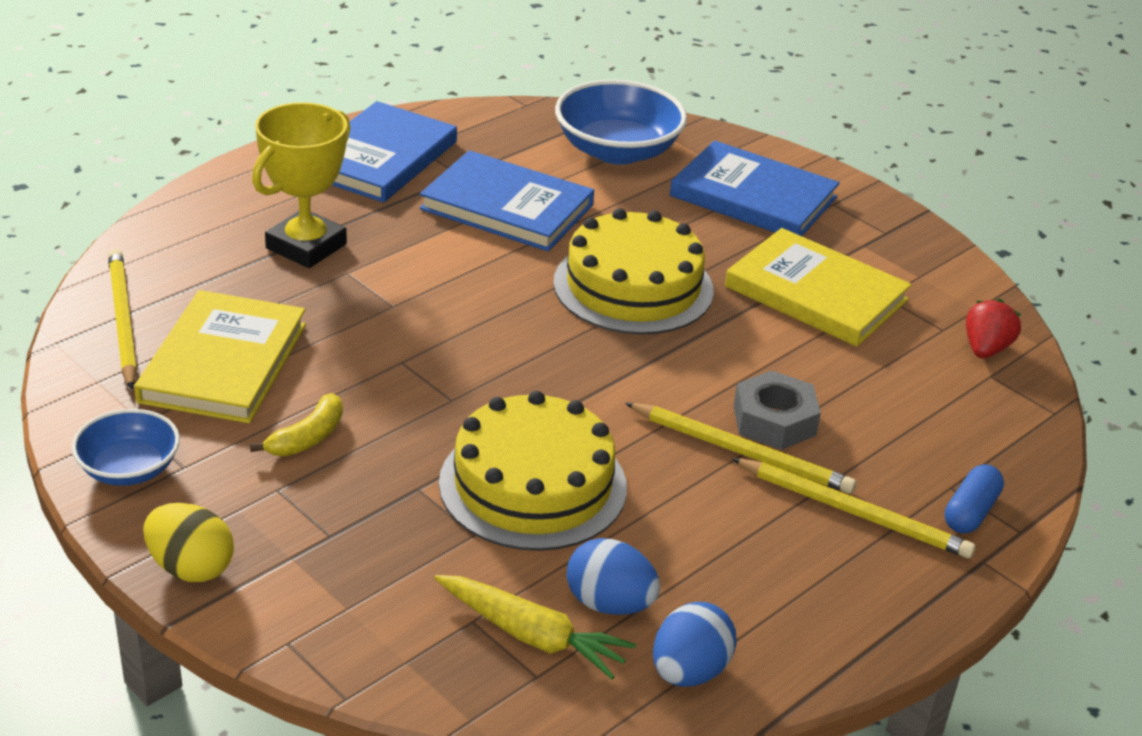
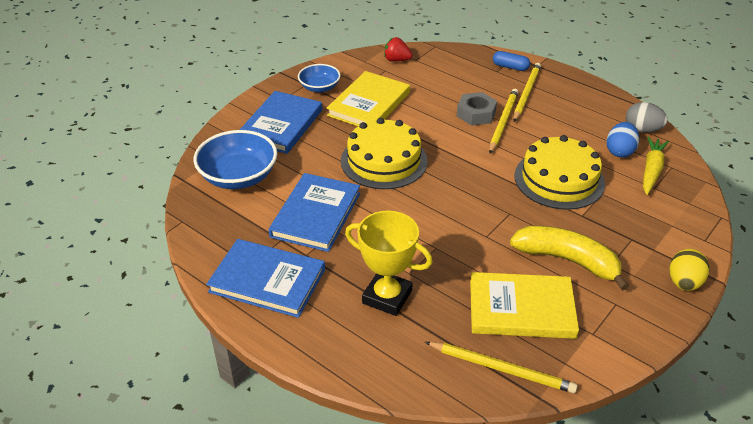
camera: 95 degrees left, 5 degrees up
(122, 320) = (502, 369): yellow pencil -> yellow pencil turned 135 degrees counterclockwise
(129, 469) = (631, 326): blue bowl -> blue bowl (319, 87)
(307, 438) = (567, 260): yellow banana -> yellow banana, size x1.95
(689, 671) = (642, 130): blue egg -> grey egg

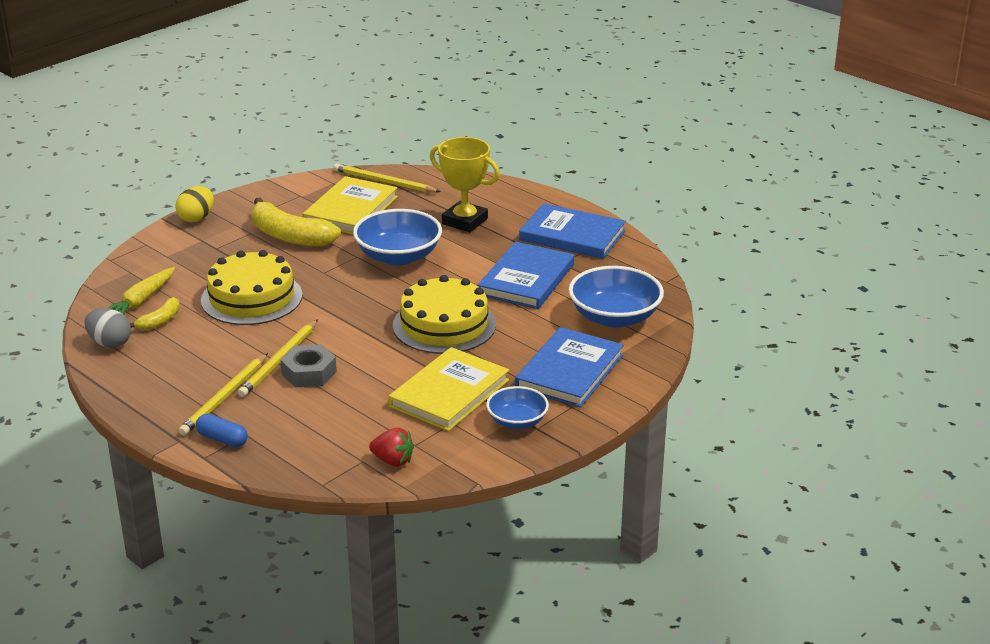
camera: 175 degrees left, 10 degrees down
(445, 238) = (398, 256): none -> blue bowl
(521, 309) = (350, 210): yellow book -> yellow book turned 75 degrees counterclockwise
(619, 151) = (160, 321): blue egg -> yellow banana

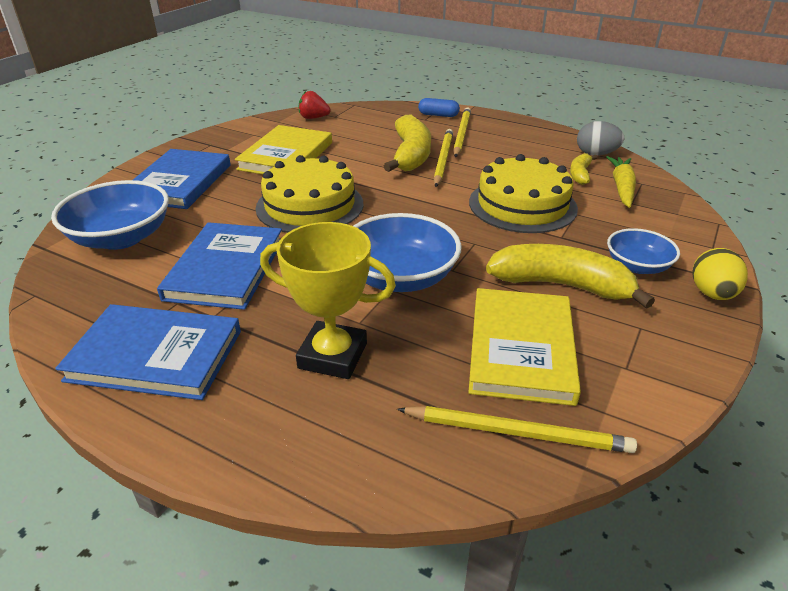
camera: 165 degrees right, 5 degrees up
(309, 373) = (411, 155): grey nut -> yellow banana
(517, 421) = (226, 146): blue bowl -> blue bowl (637, 266)

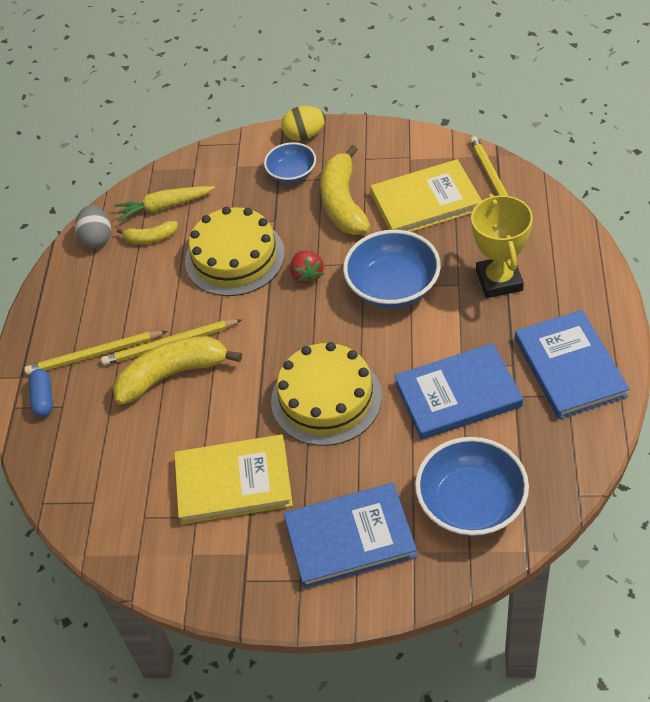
camera: 110 degrees left, 15 degrees up
(313, 118) = (109, 521): red strawberry -> red strawberry (307, 275)

